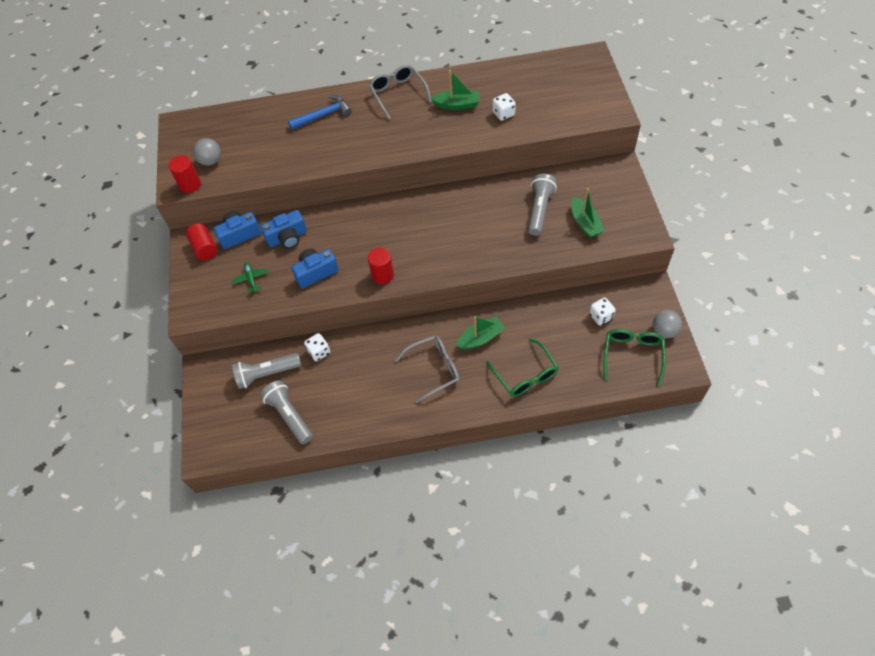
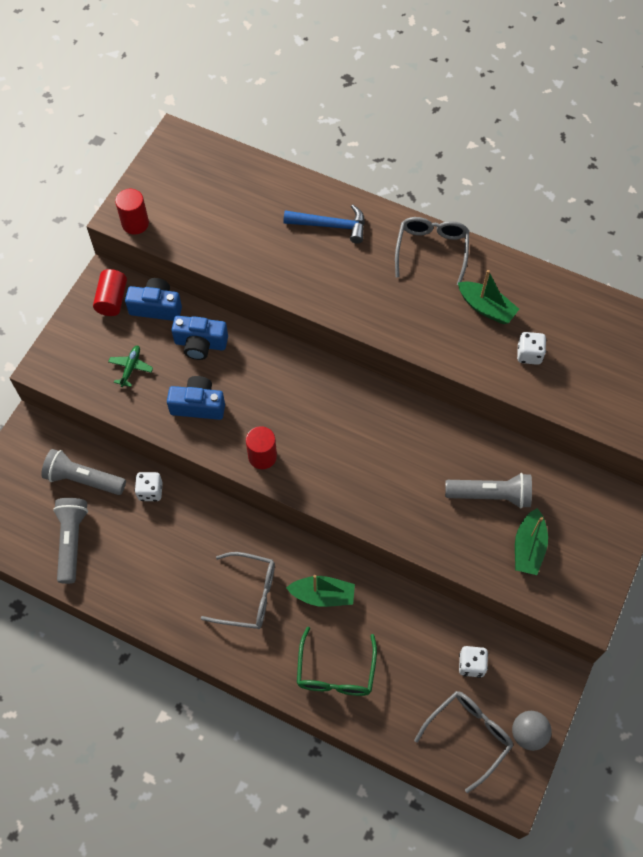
camera: 30 degrees right, 5 degrees up
(211, 161) = (175, 208): grey ball -> none
(539, 210) = (490, 495): grey flashlight -> grey flashlight turned 45 degrees clockwise
(632, 355) = (468, 735): green glasses -> grey glasses

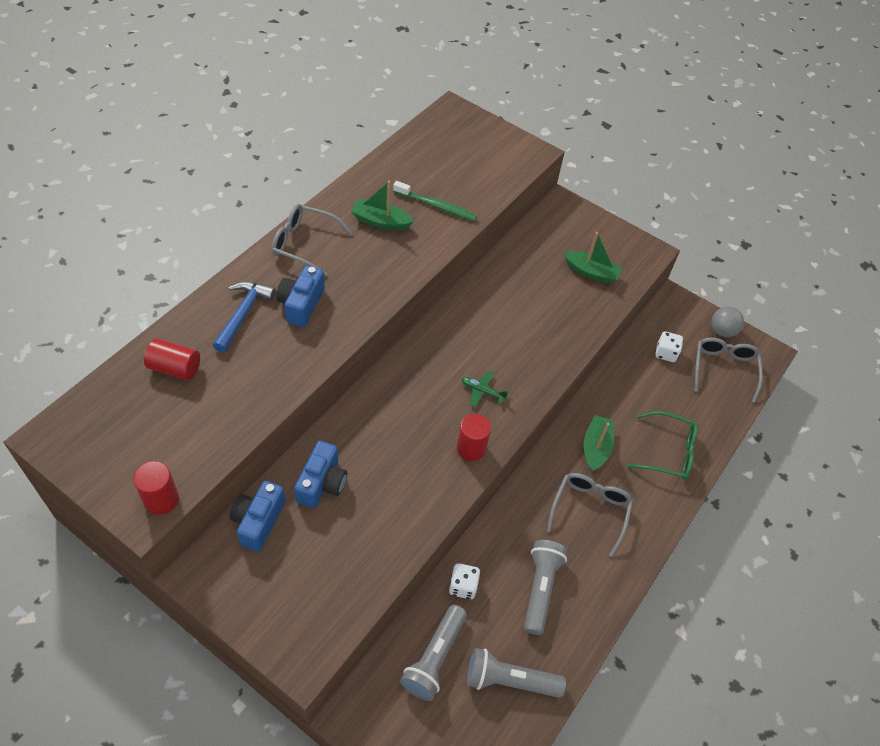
camera: 85 degrees left, 10 degrees down
(112, 300) = (230, 569): red cylinder -> red cylinder (175, 368)
(131, 367) = (332, 560): green plane -> green plane (482, 391)
(198, 405) = (398, 498): blue camera -> blue camera (301, 304)
(468, 735) = (724, 369): grey glasses -> grey glasses turned 45 degrees clockwise
(486, 308) = (380, 222): green boat -> green boat turned 120 degrees counterclockwise
(490, 495) = (541, 285): grey flashlight -> grey flashlight (540, 589)
(529, 354) = (436, 206): white dice -> green toothbrush

